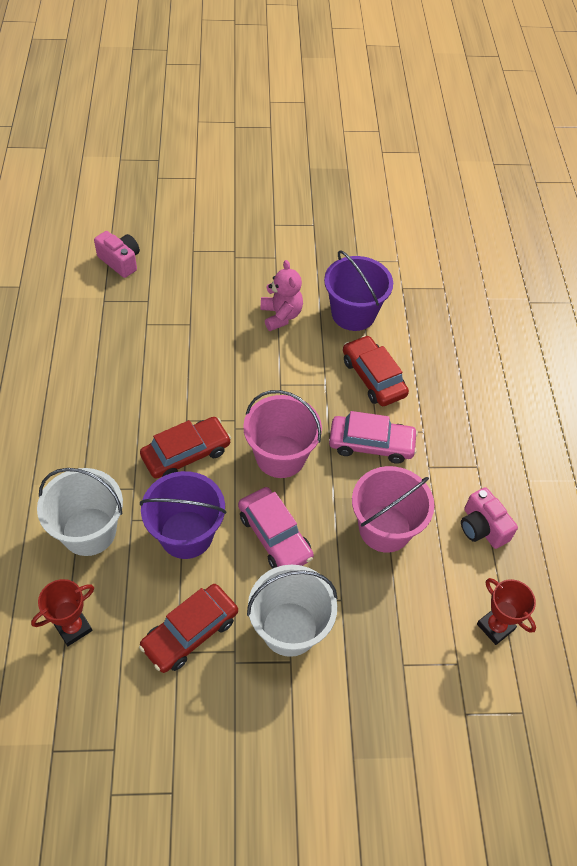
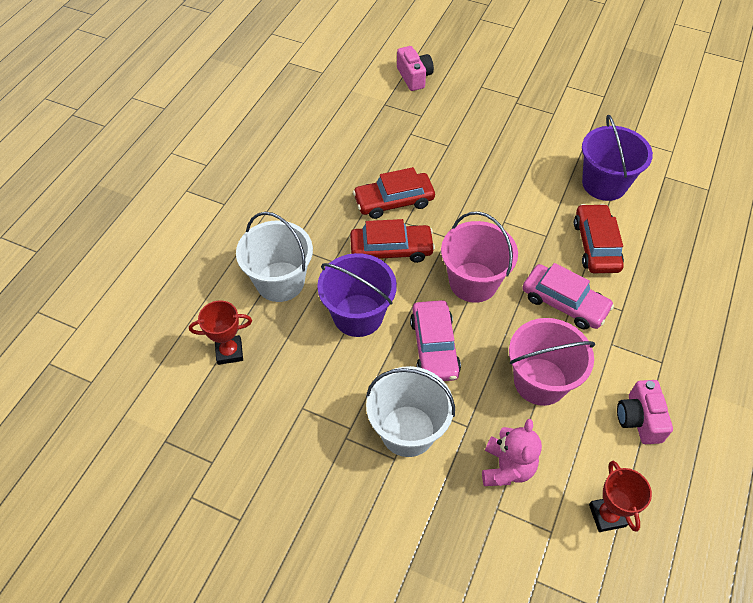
camera: 30 degrees right, 0 degrees up
(190, 632) = (320, 396): red car -> red car (394, 201)
(281, 316) = (534, 164): pink teddy bear -> pink teddy bear (507, 468)

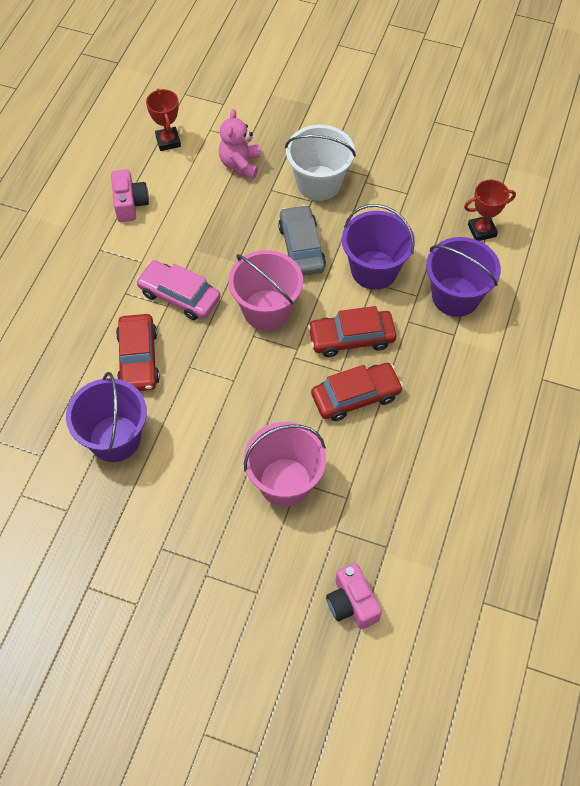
camera: 175 degrees right, 5 degrees up
(280, 282) = (455, 296): white bucket -> purple bucket
(434, 347) = (301, 247): pink car -> grey car
(540, 381) = (209, 226): pink bucket -> pink bucket (285, 482)

